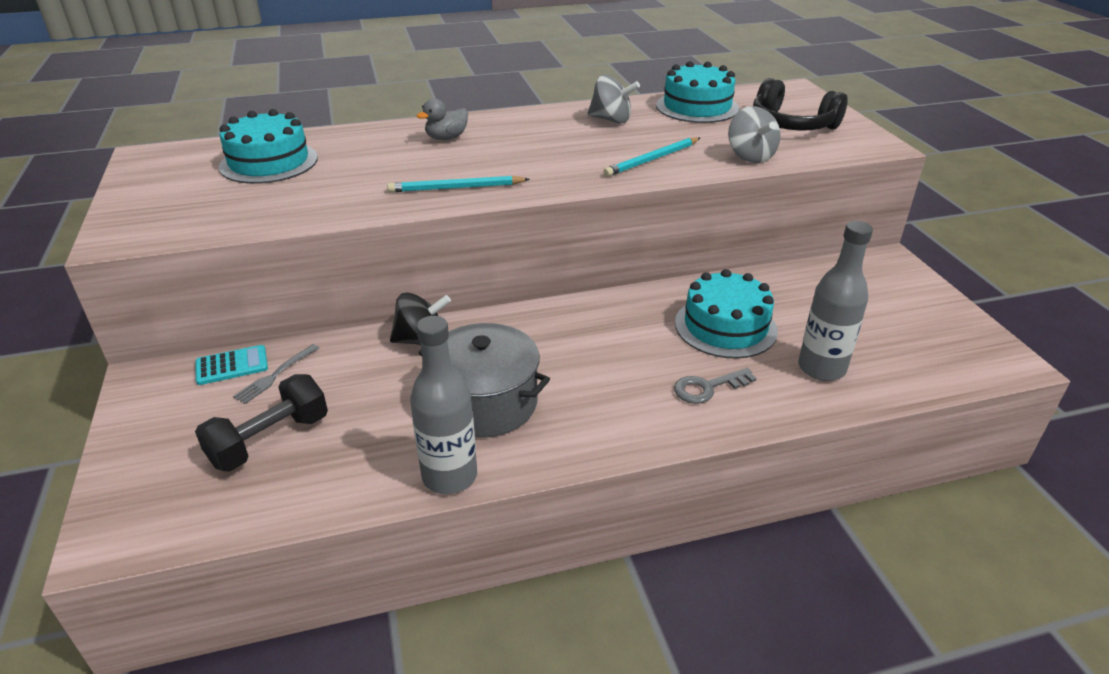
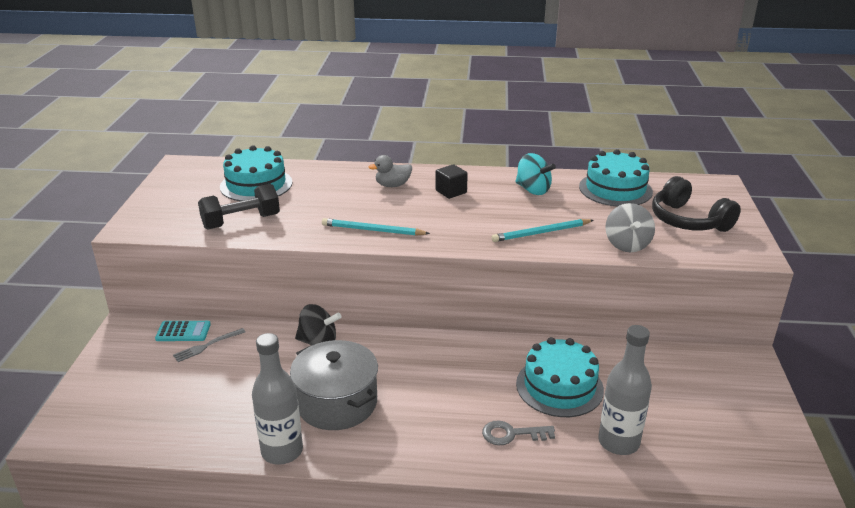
camera: 20 degrees right, 5 degrees down
(270, 440) = (180, 393): black dumbbell -> black dumbbell (241, 222)
(520, 134) = (451, 191): none -> black cube
(611, 120) = (533, 190): grey spinning top -> turquoise spinning top

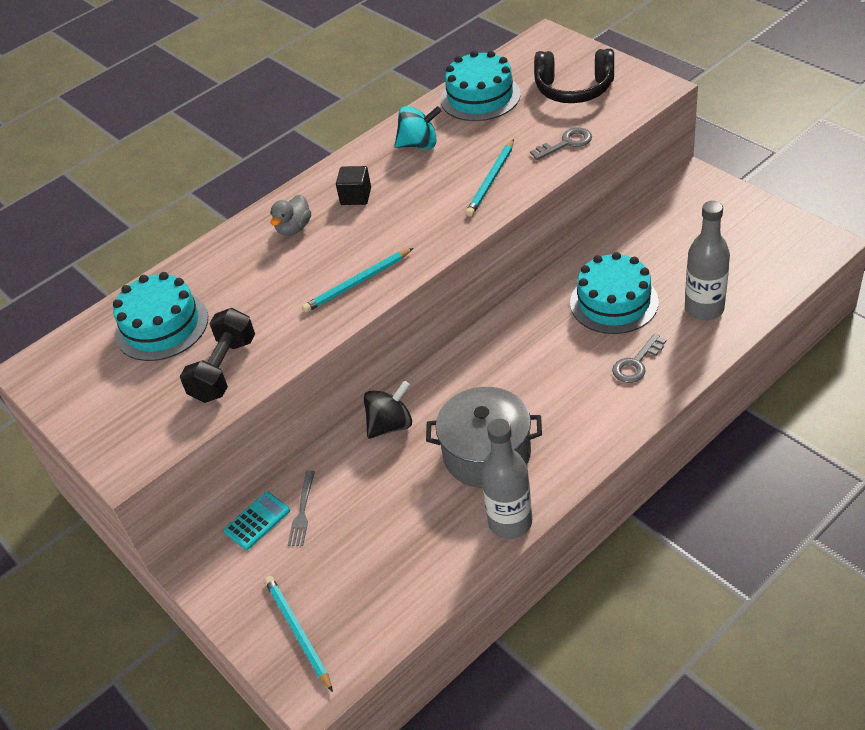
camera: 40 degrees left, 15 degrees up
(101, 400) = (298, 632): none -> turquoise pencil
(627, 245) = (566, 143): grey spinning top -> grey key

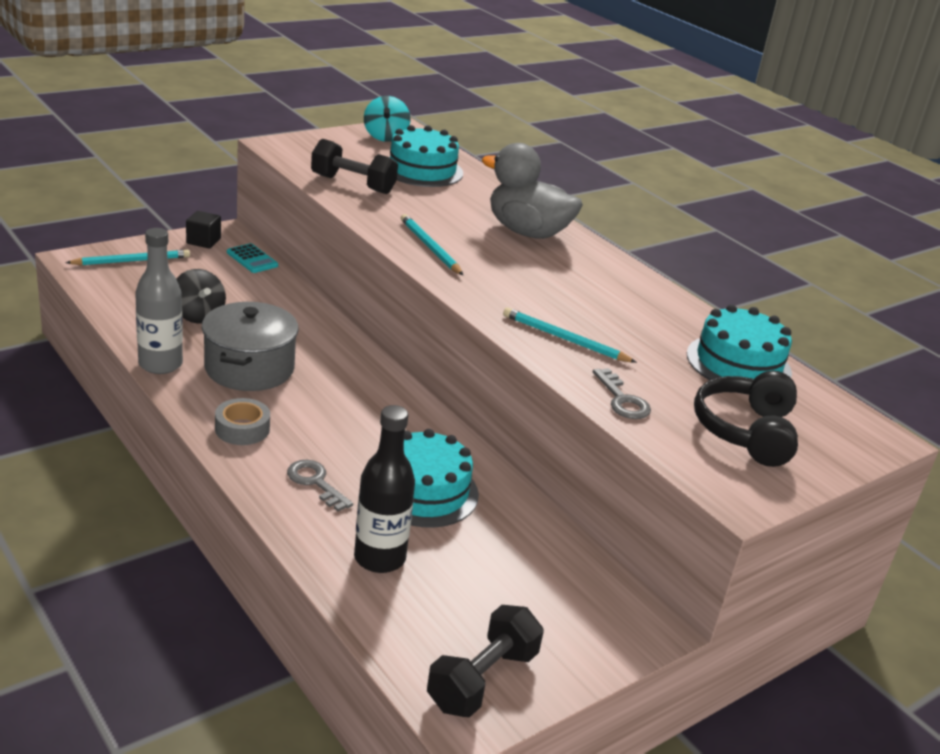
camera: 85 degrees right, 15 degrees down
(294, 228) = (527, 232): grey duck -> grey duck, size x2.04
(302, 511) = (248, 277): grey fork -> none
(356, 196) = (566, 266): black cube -> black cube (203, 241)
(390, 425) = (318, 328): black spinning top -> black spinning top (198, 315)
(419, 144) = (647, 311): turquoise spinning top -> turquoise spinning top (385, 137)
(587, 429) = (242, 429): none -> grey tape
(704, 308) = (379, 558): grey bottle -> black bottle
(788, 241) = (482, 680): none -> black dumbbell

